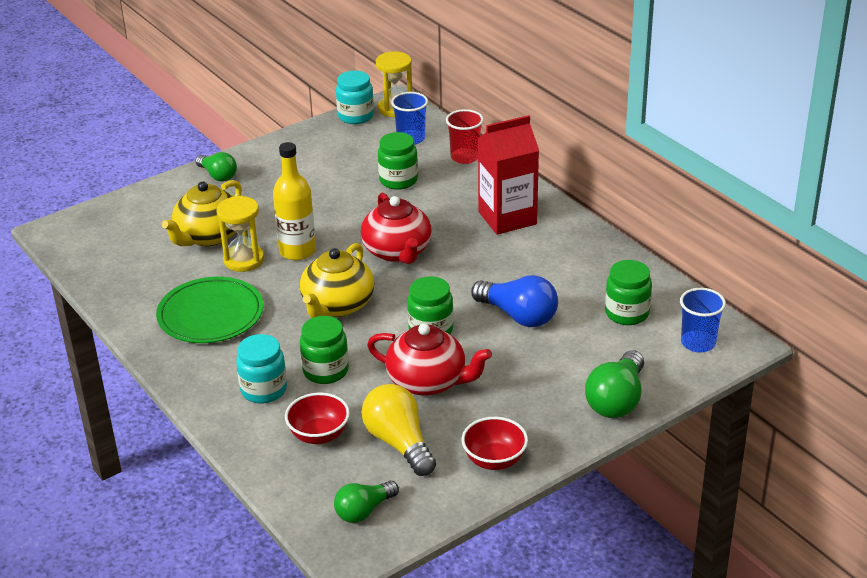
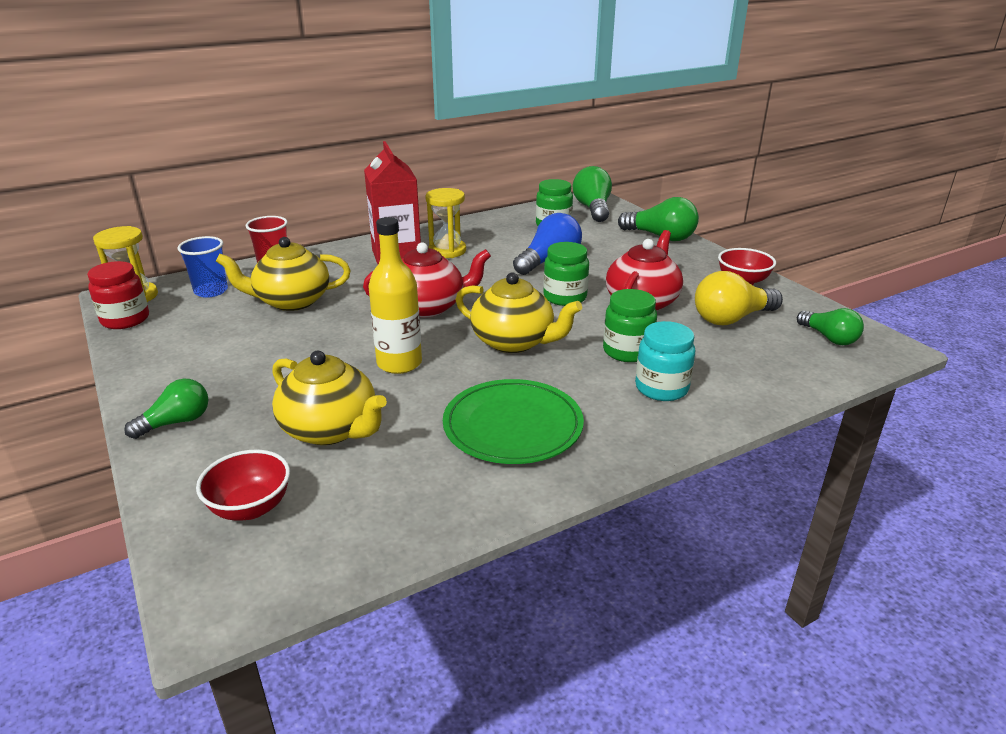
camera: 85 degrees left, 5 degrees down
(244, 260) = (401, 401): yellow hourglass -> yellow hourglass (447, 251)
(319, 435) = (729, 357): red bowl -> red bowl (250, 507)
(356, 116) = (125, 320): turquoise jar -> red jar
(398, 180) = (291, 301): green jar -> yellow teapot
(698, 343) = (593, 209): blue cup -> green light bulb

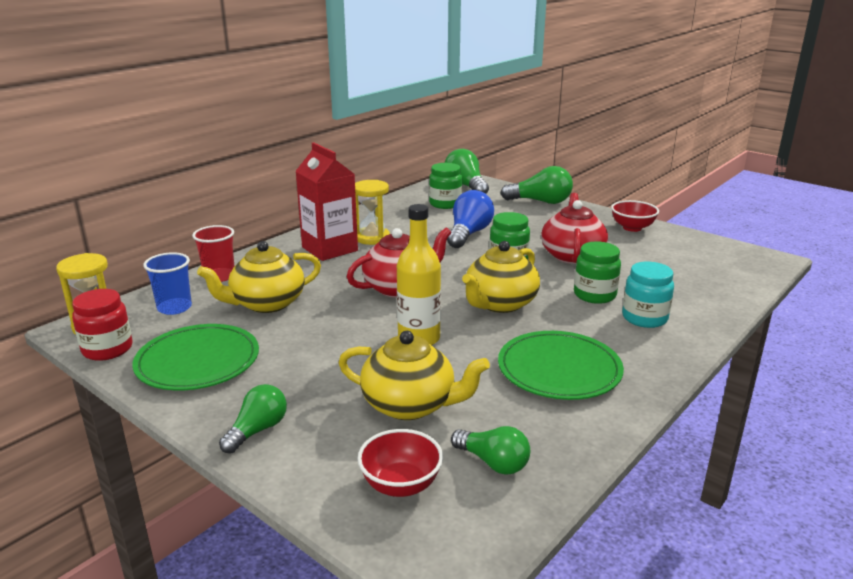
camera: 20 degrees left, 5 degrees down
(185, 345) = (198, 361): none -> green plate
(514, 342) = (499, 304): yellow teapot -> yellow teapot turned 120 degrees clockwise
(731, 318) = (648, 257): yellow light bulb -> none
(829, 338) = (727, 260): green light bulb -> green light bulb (493, 462)

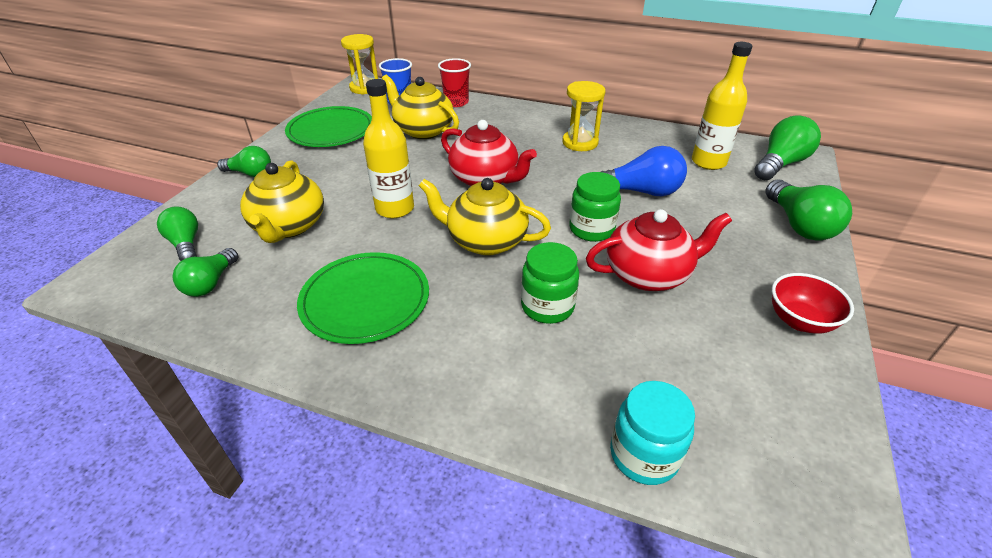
camera: 70 degrees right, 15 degrees up
(107, 349) = (337, 100): red jar -> none
(329, 249) = (538, 130): red carton -> none
(401, 485) = (186, 244): red bowl -> green light bulb
(445, 204) = (708, 162): green jar -> yellow bottle
(644, 318) = (509, 357): turquoise jar -> turquoise jar (644, 455)

